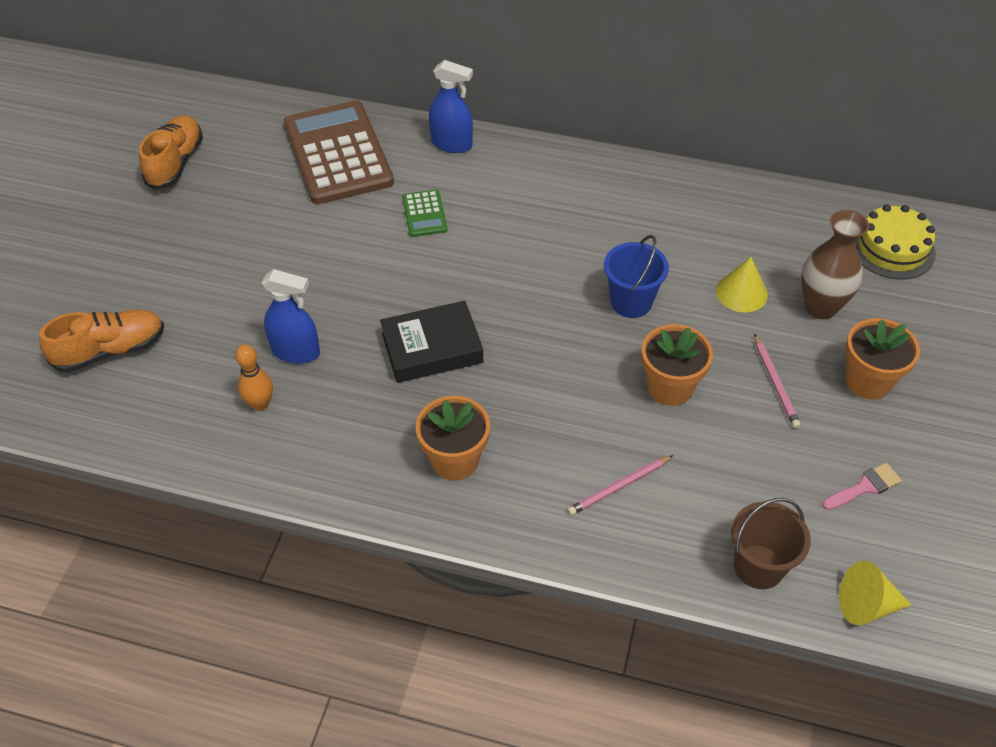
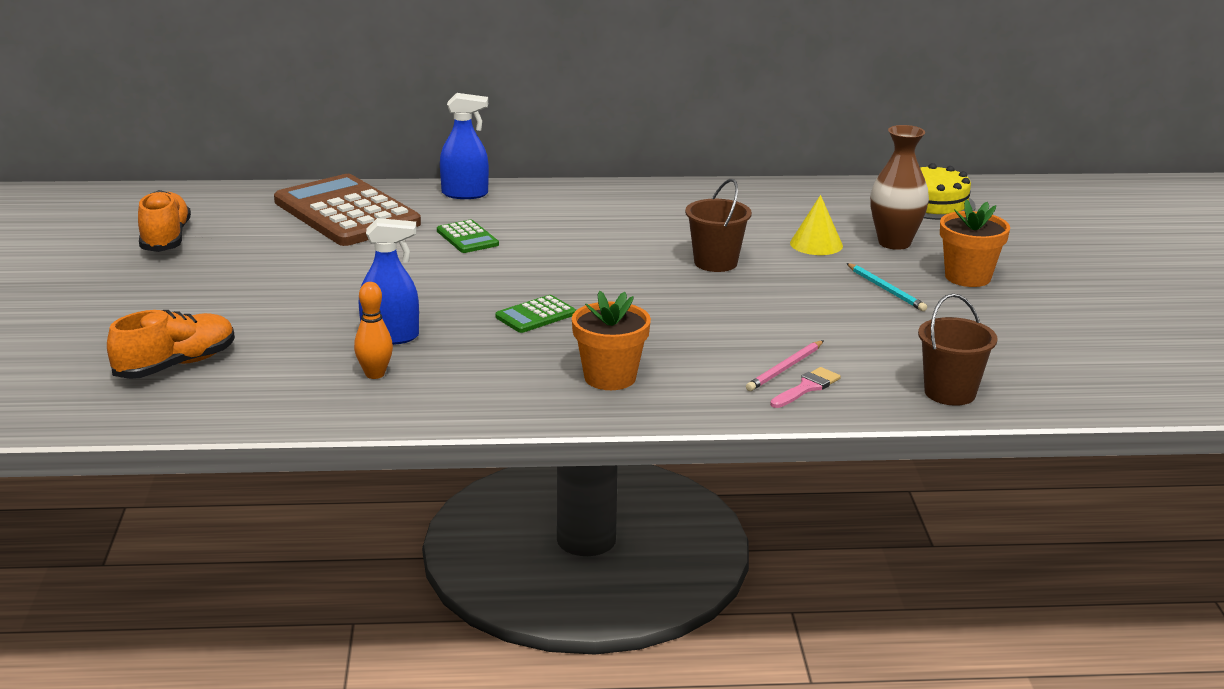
camera: 20 degrees left, 25 degrees down
(432, 348) = (536, 315): black book -> green calculator
(631, 302) = (715, 263): blue bucket -> brown bucket
(670, 387) = (790, 305): orange flower pot -> none
(775, 383) = (886, 289): pink pencil -> turquoise pencil
(864, 487) = (1009, 334): pink brush -> pink brush (807, 387)
(866, 605) = (1061, 398): yellow cone -> none

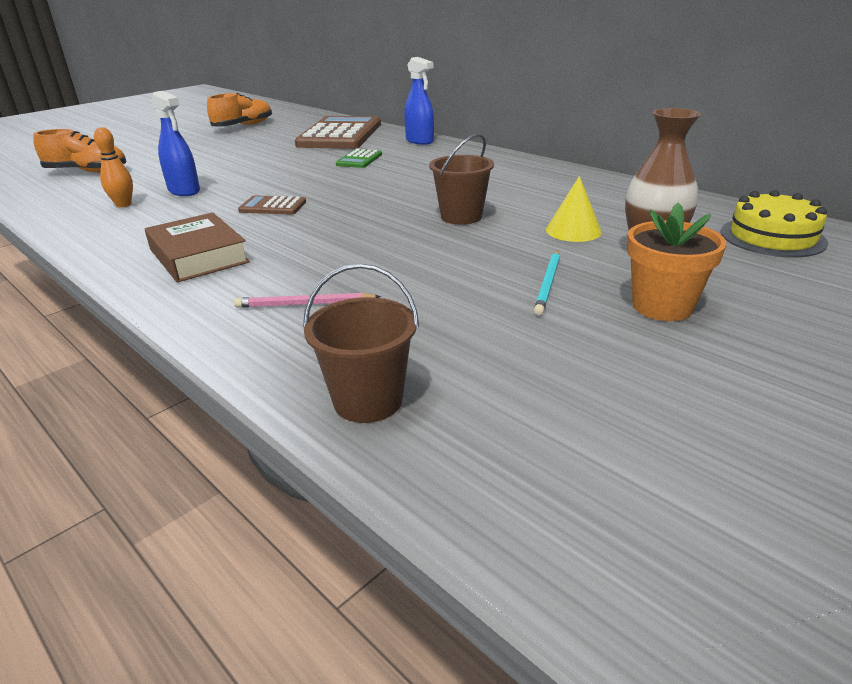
camera: 50 degrees right, 5 degrees up
(536, 315) = (273, 206): green calculator -> brown calculator
(610, 377) = (198, 256): orange flower pot -> brown book
(807, 387) = (277, 326): pink brush -> none

